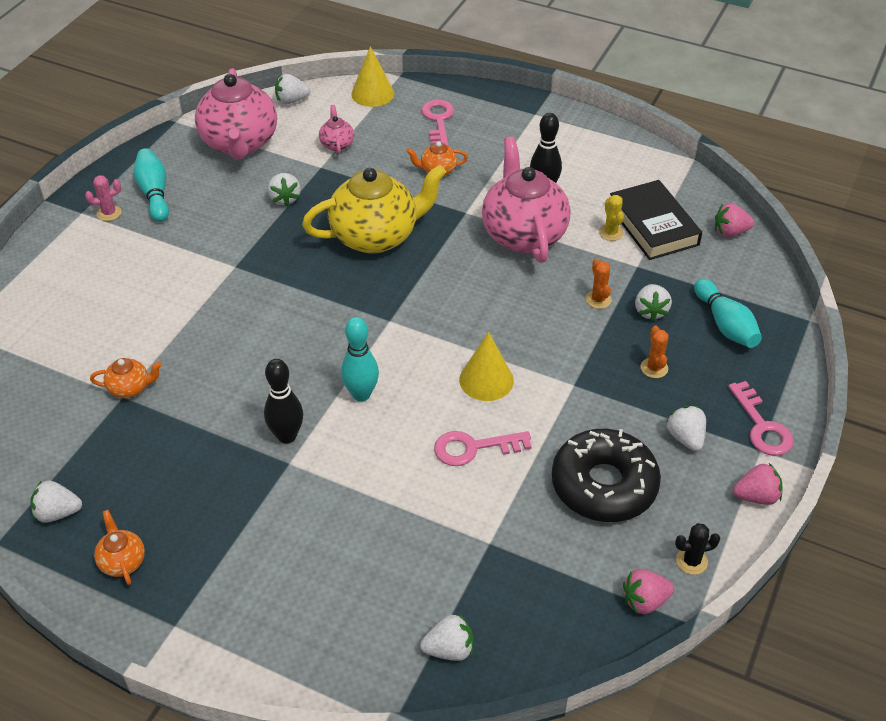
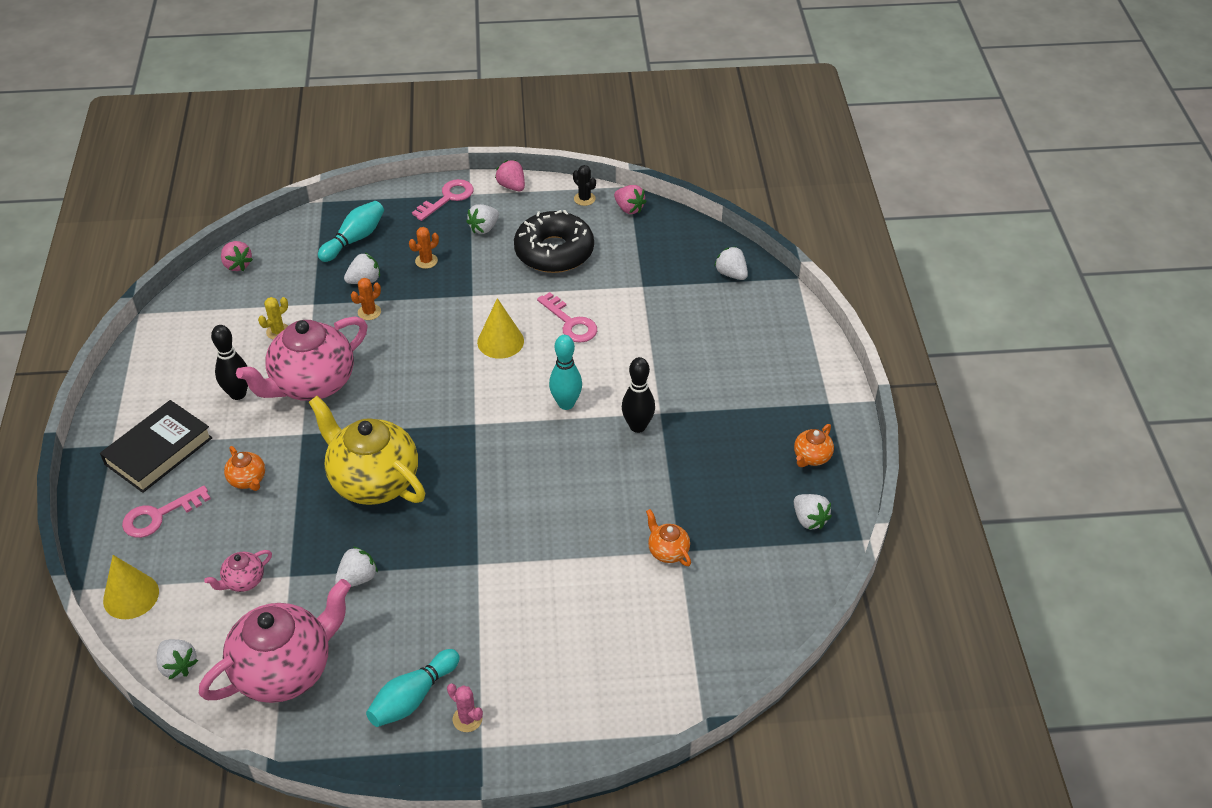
camera: 120 degrees left, 0 degrees up
(653, 225) = (253, 310): black book -> black book (159, 451)

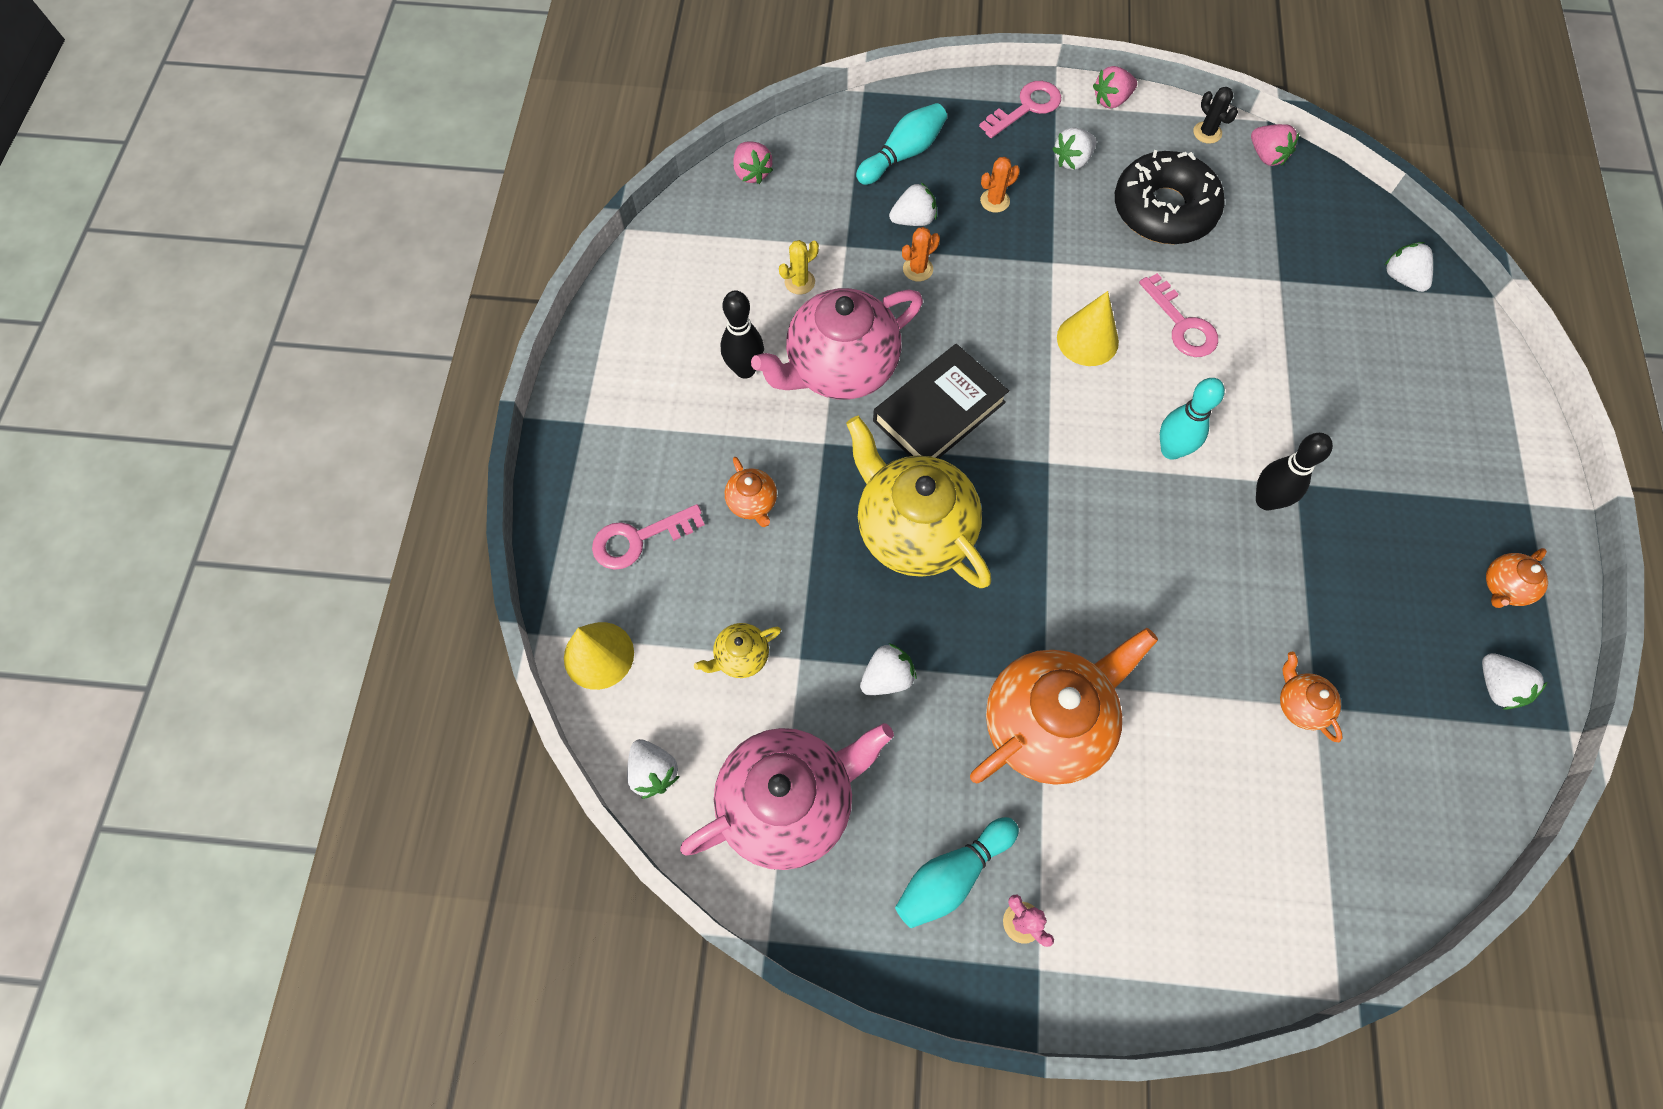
camera: 10 degrees right, 20 degrees up
(159, 451) = (642, 441): black book -> black book (939, 412)
(243, 581) = (741, 657): pink teapot -> yellow teapot
(480, 590) = (1046, 723): none -> orange teapot
(512, 186) = (1111, 100): pink strawberry -> pink strawberry turned 90 degrees counterclockwise

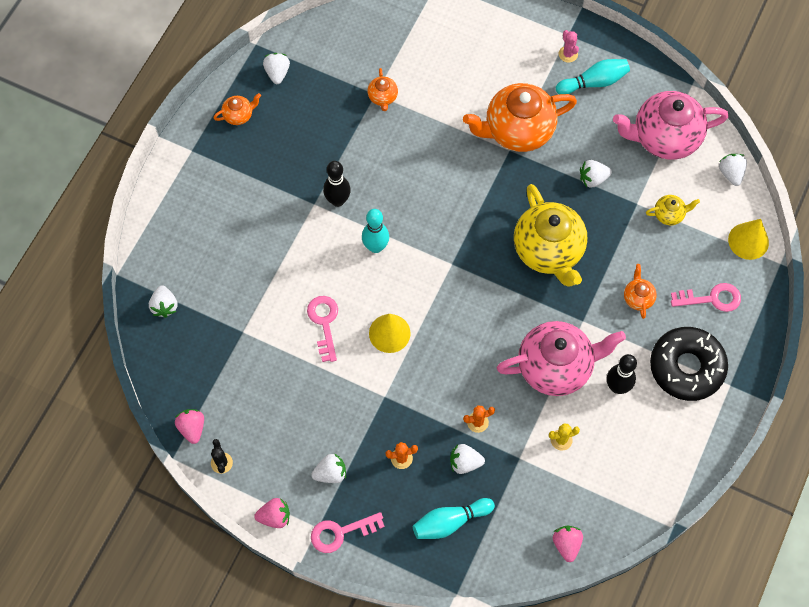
camera: 160 degrees left, 0 degrees up
(939, 412) = (504, 317): black book -> none
(1163, 210) = (288, 410): black donut -> black donut (686, 367)

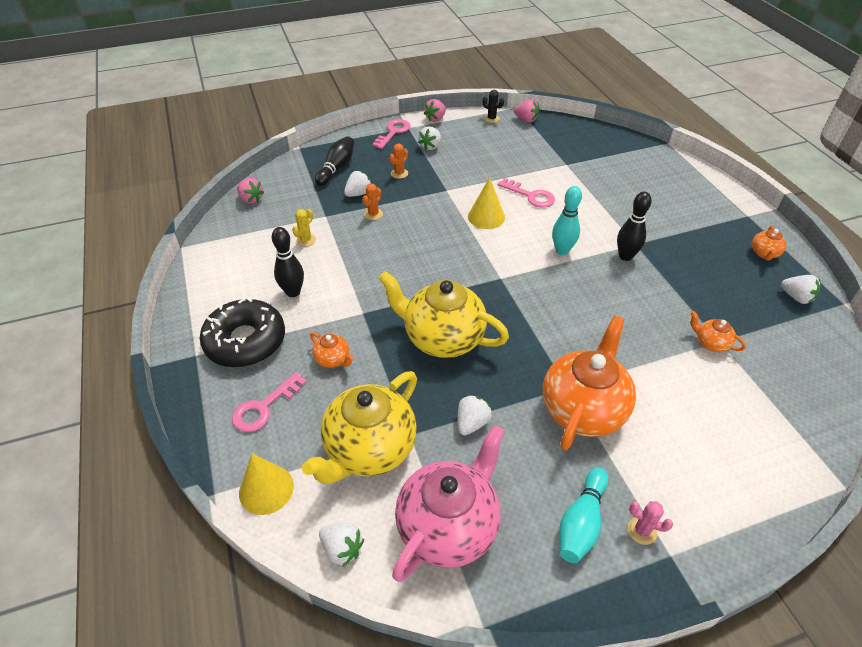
camera: 135 degrees right, 20 degrees down
(164, 306) = (622, 147): white strawberry -> none
(450, 522) = (336, 168): turquoise bowling pin -> black bowling pin
(556, 367) = (353, 273): pink teapot -> none
(669, 214) = (369, 449): yellow teapot -> yellow teapot, size x2.28

